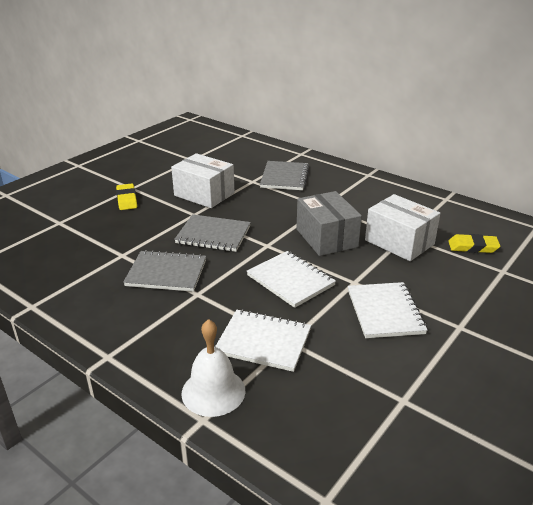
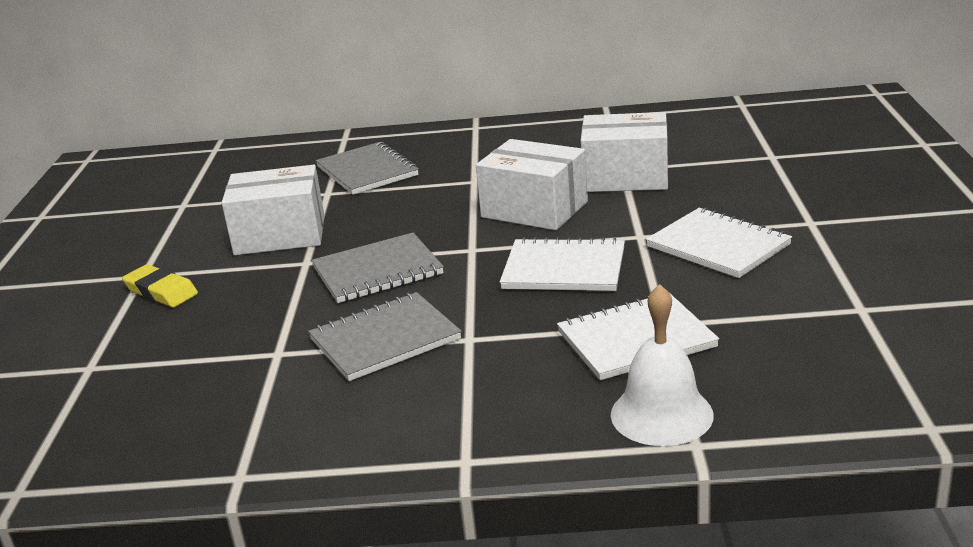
camera: 35 degrees left, 5 degrees down
(326, 238) = (534, 209): grey box -> white box
(473, 247) = (709, 148): yellow eraser -> none

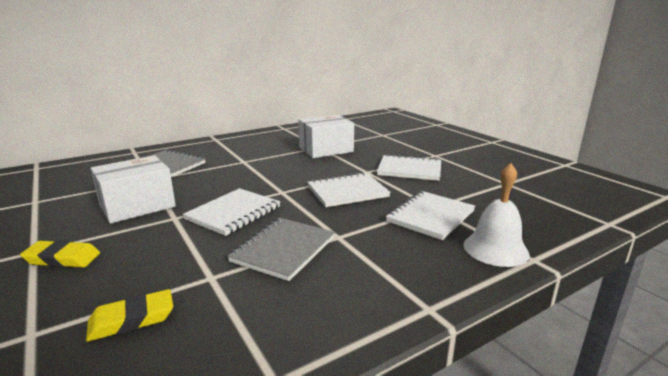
camera: 35 degrees left, 5 degrees down
(173, 378) = (132, 319): none -> yellow eraser
(377, 271) = (233, 213): grey notebook -> white notebook
(534, 209) = (295, 169): white box -> none

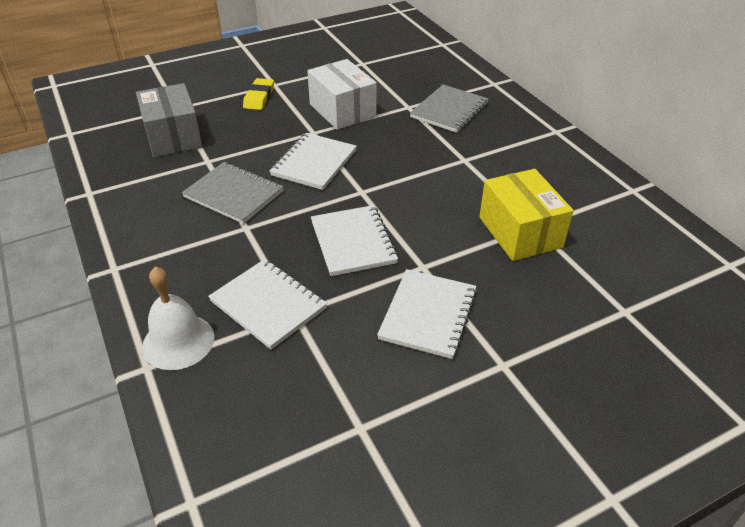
camera: 95 degrees right, 20 degrees up
(132, 319) = (173, 137): yellow eraser -> grey box
(233, 213) = (314, 163): white notebook -> white notebook turned 75 degrees clockwise
(326, 150) = (520, 232): white box -> yellow box

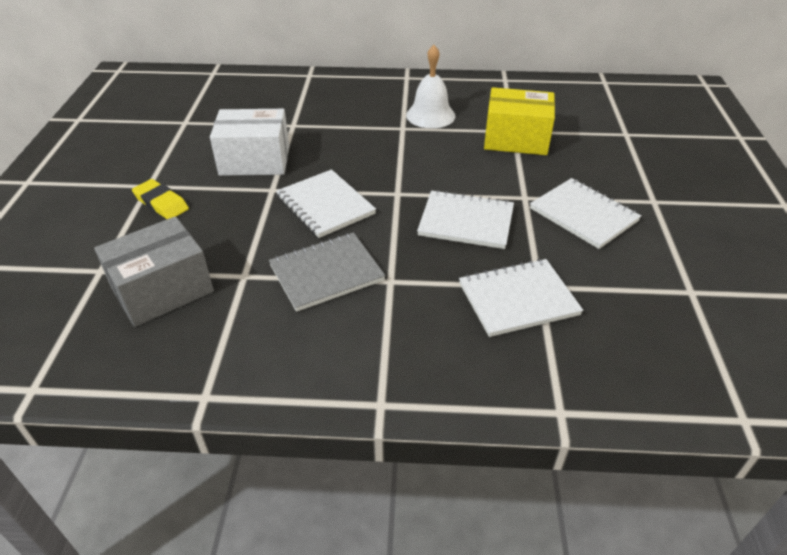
camera: 60 degrees left, 0 degrees up
(173, 137) = (162, 290): grey box -> grey box turned 45 degrees counterclockwise
(178, 341) = (535, 377): white bell -> white bell (430, 115)
(449, 110) = (324, 108): grey notebook -> none

